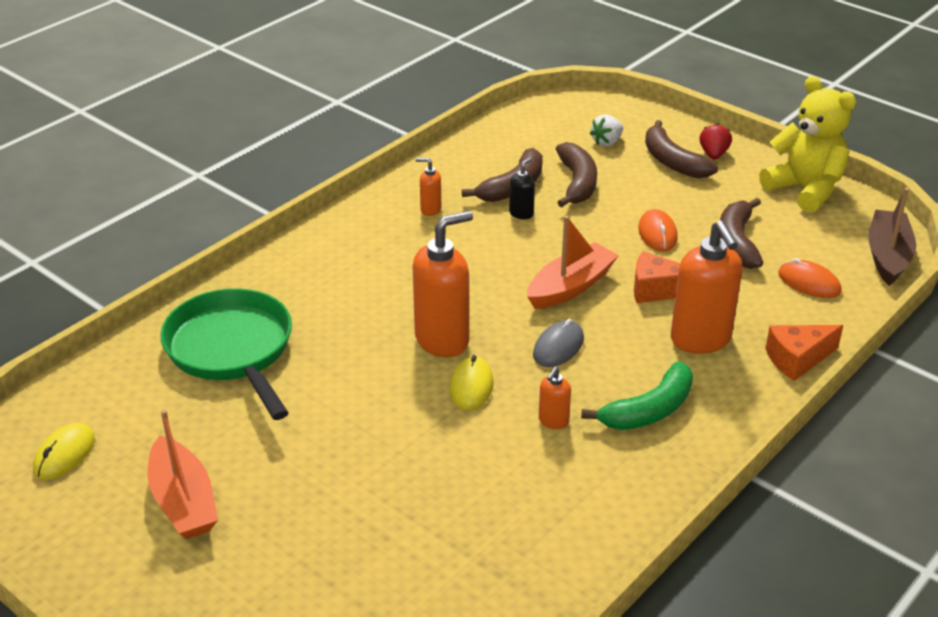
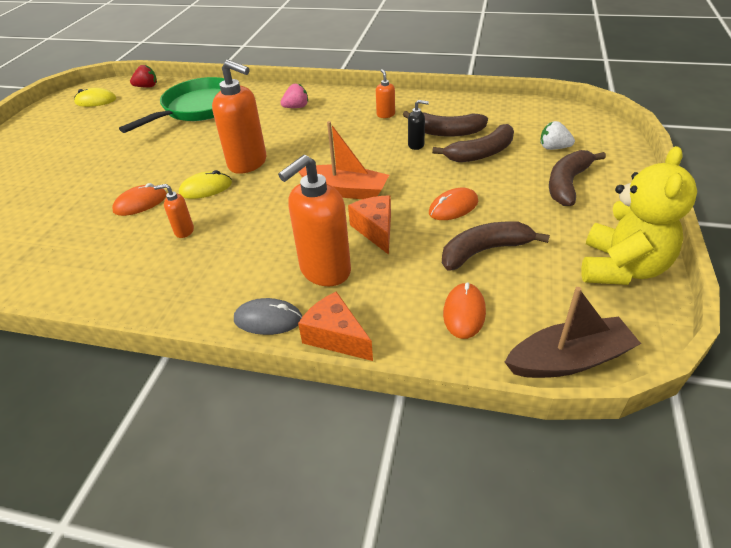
camera: 65 degrees right, 5 degrees up
(183, 501) = (67, 139): orange boat -> none
(332, 266) = (296, 107): none -> pink strawberry
(457, 448) = (140, 203): none -> orange mouse
(558, 347) = (269, 207): grey mouse -> grey mouse (268, 319)
(649, 410) = (217, 271): green banana -> none
(713, 154) = (607, 200): red strawberry -> red strawberry (147, 87)

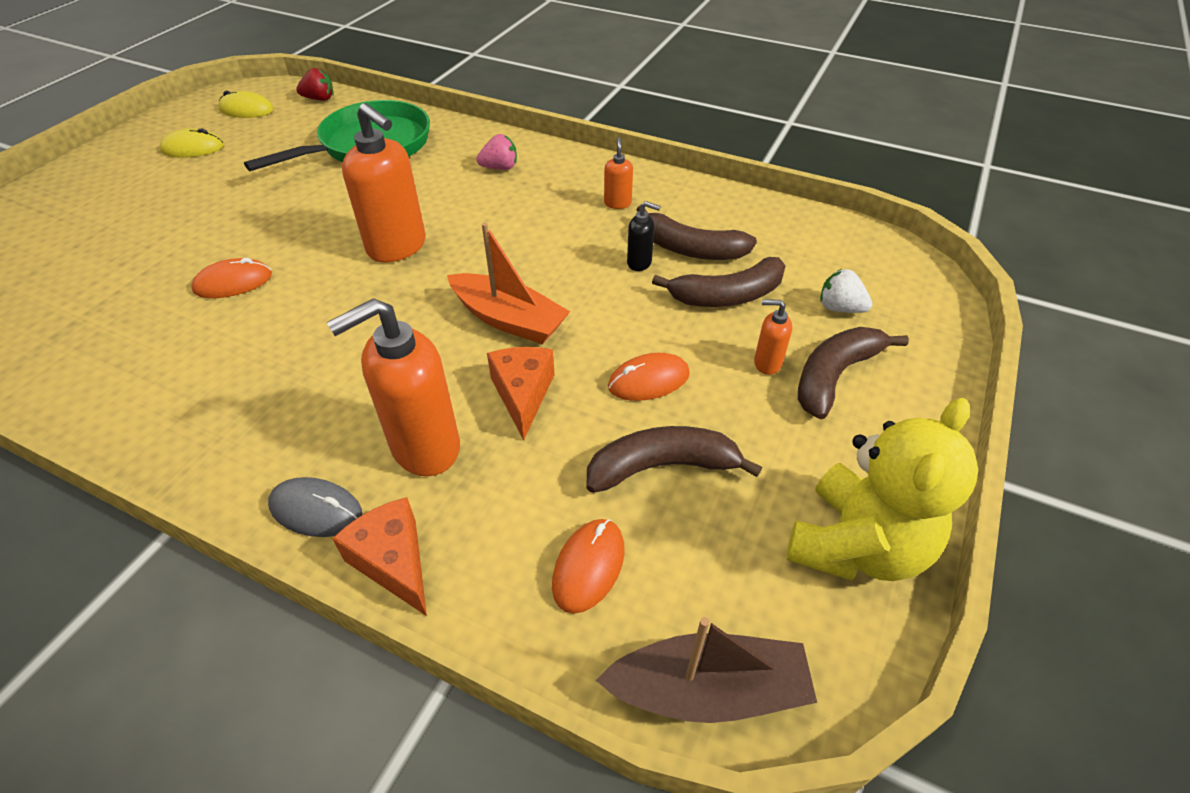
camera: 10 degrees right, 5 degrees up
(184, 231) = (268, 339): orange soap dispenser -> orange soap dispenser (767, 363)
(206, 188) = (325, 276): yellow mouse -> yellow mouse (193, 148)

